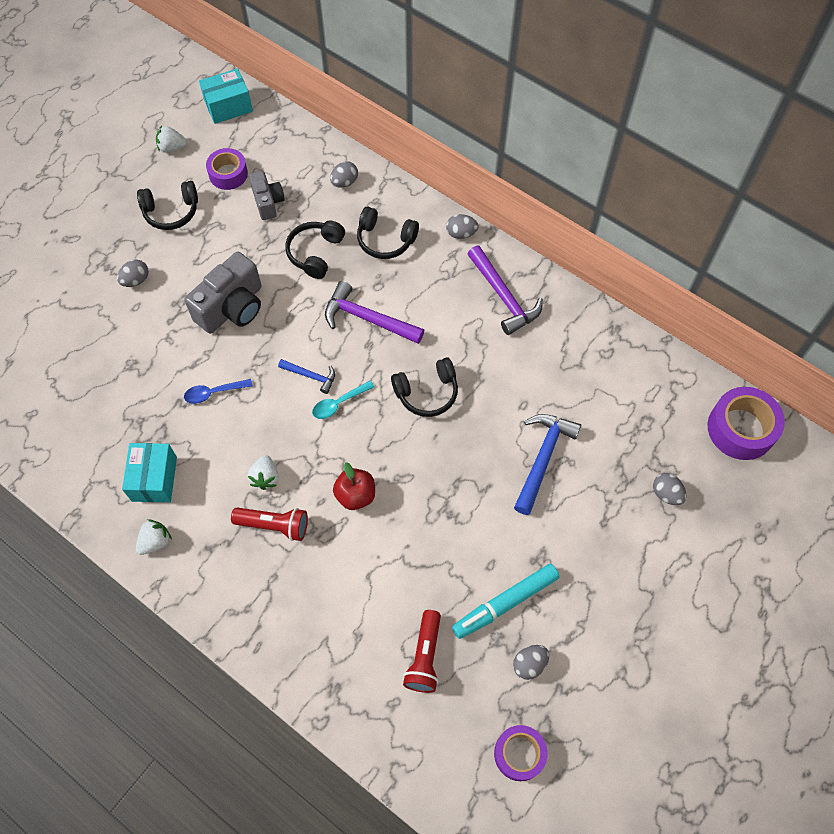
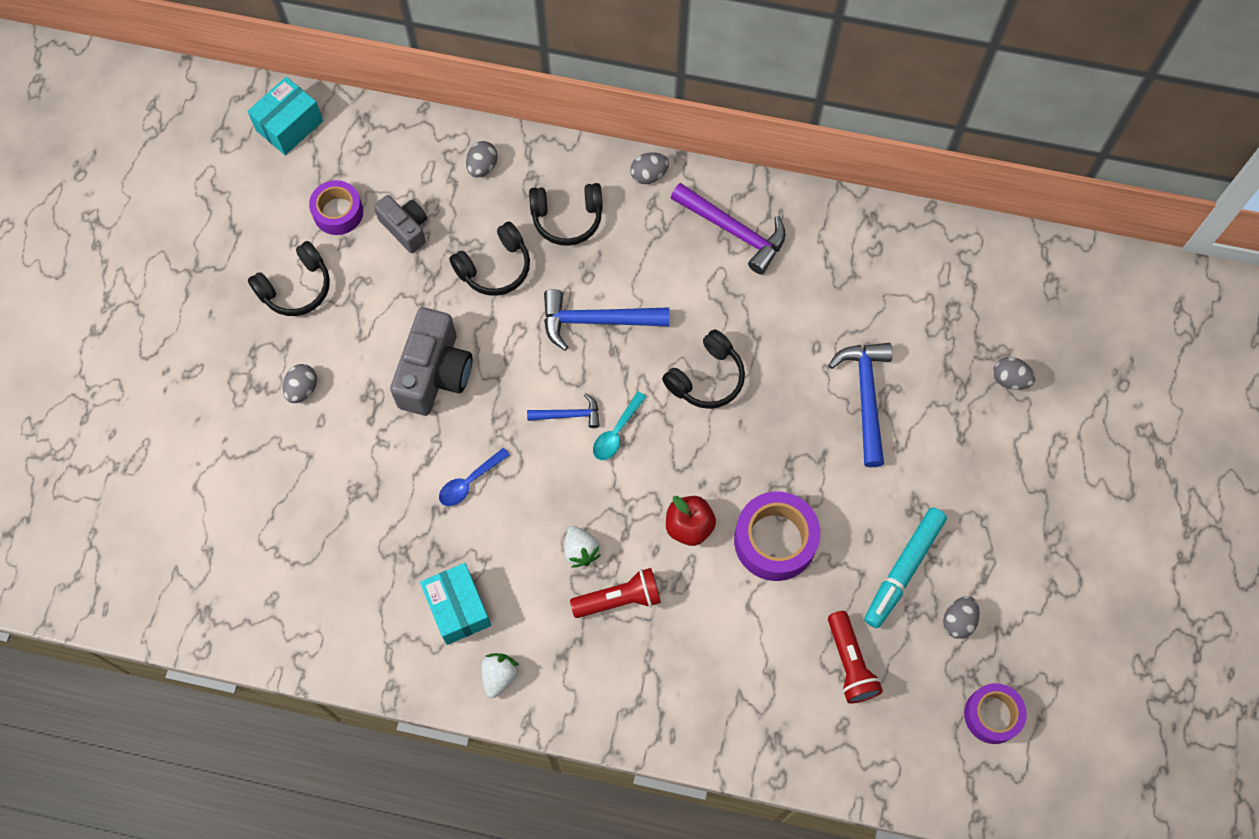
camera: 25 degrees left, 5 degrees up
(172, 147) = (250, 206): white strawberry -> none
(315, 253) = (495, 267): black headphones -> black headphones turned 120 degrees counterclockwise
(367, 318) = (596, 321): purple hammer -> blue hammer
(741, 429) = (1052, 274): purple tape -> purple tape (775, 540)

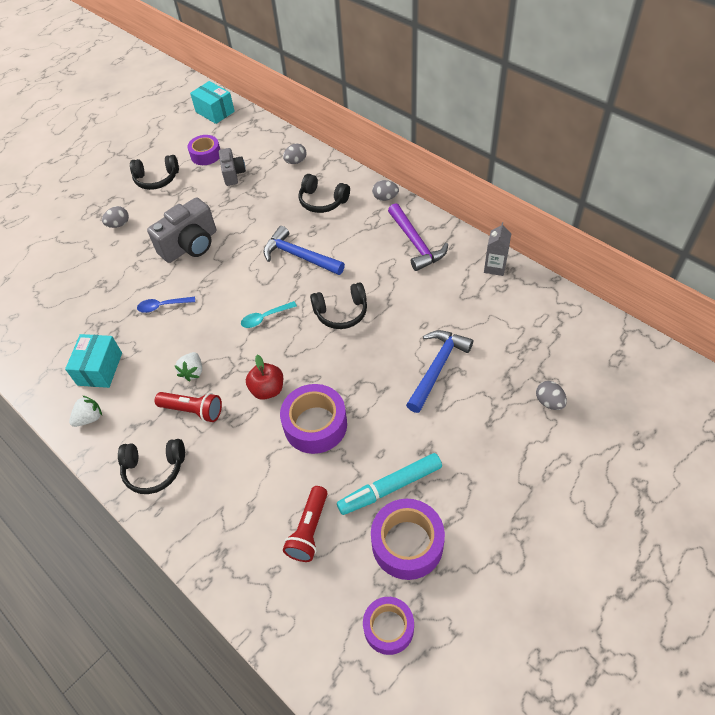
camera: 35 degrees right, 15 degrees down
(289, 126) = (215, 112): turquoise box -> turquoise box turned 60 degrees clockwise
(495, 267) = (264, 209): black headphones -> black headphones (154, 469)
(569, 415) = (245, 296): blue hammer -> none
(851, 222) = (495, 267): none -> grey carton
(958, 621) = (407, 543): grey egg -> purple tape

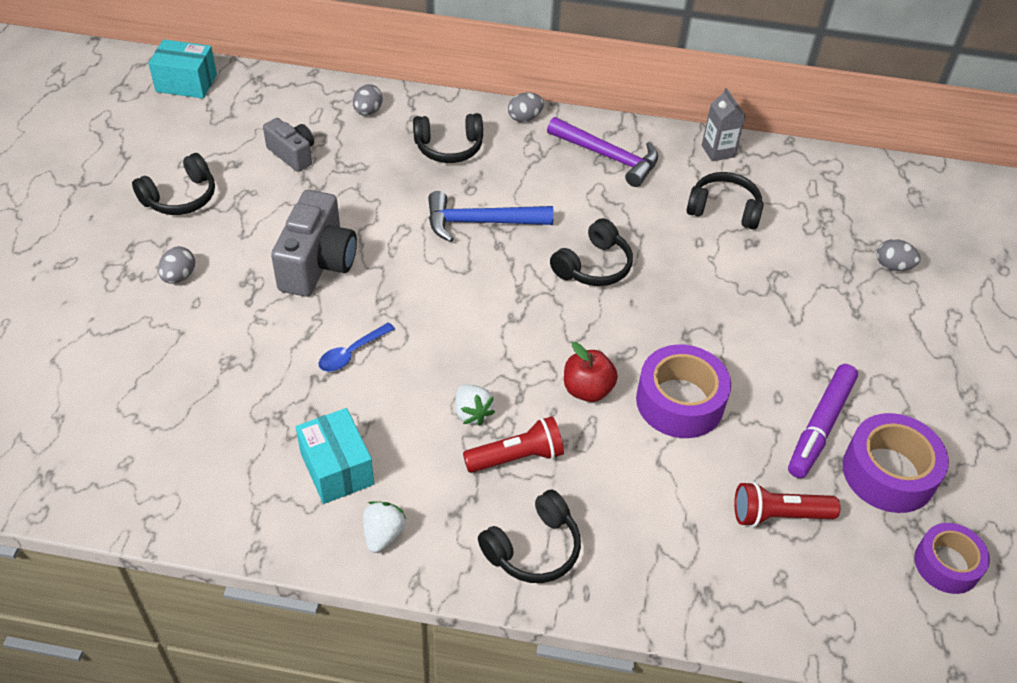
camera: 40 degrees left, 5 degrees down
(206, 155) = (227, 143): purple tape -> none
(265, 318) = (505, 310): turquoise spoon -> none
(309, 530) = (778, 515): red flashlight -> red flashlight turned 105 degrees clockwise
(390, 487) = (820, 426): turquoise marker -> purple marker
(437, 367) = (754, 280): blue hammer -> none
(461, 310) = (724, 209): none -> black headphones

